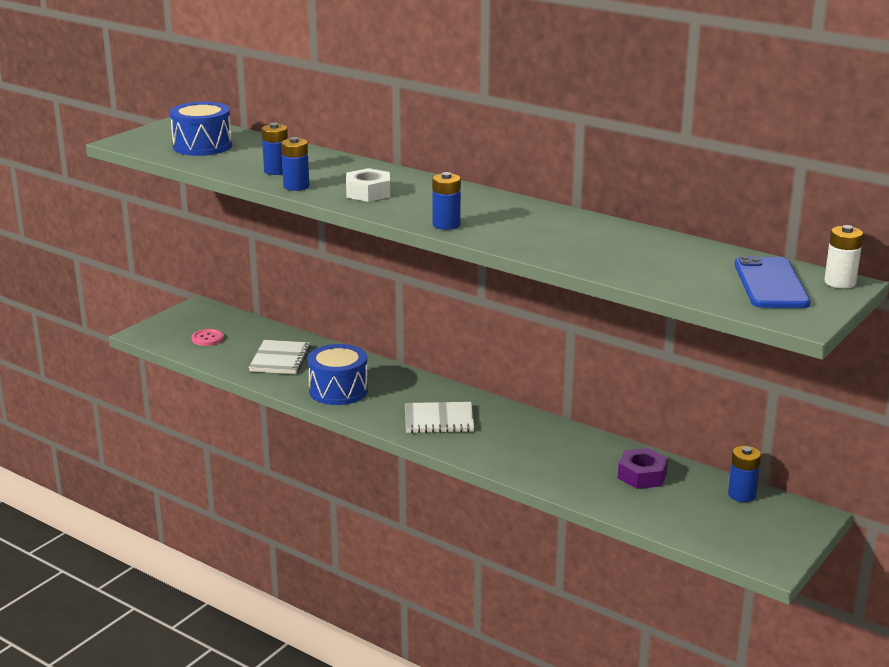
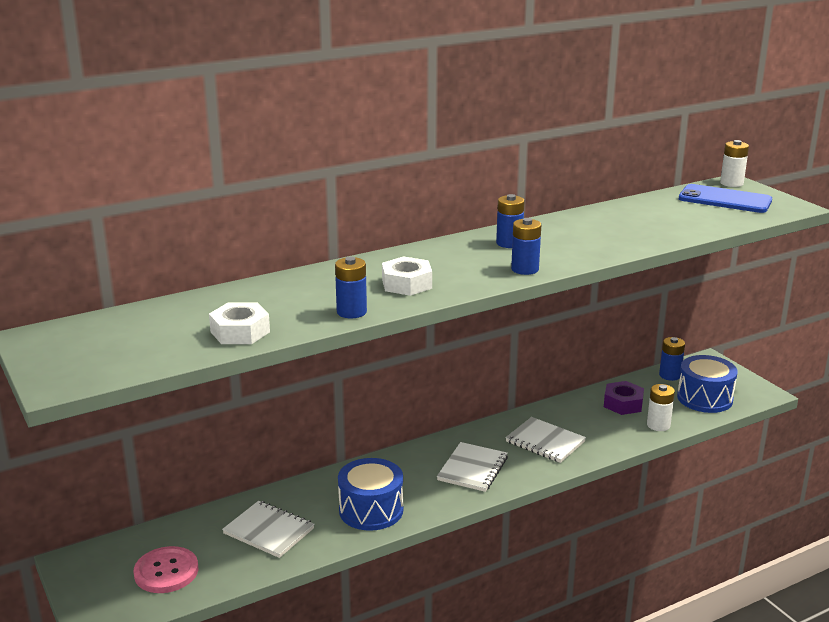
camera: 65 degrees left, 0 degrees up
(202, 146) = (148, 338): blue drum -> blue drum (704, 398)
(207, 338) = (166, 572): pink button -> pink button, size x1.56
(233, 165) = (240, 332): none -> white nut
(276, 171) = (290, 313): blue battery -> blue battery (509, 243)
(520, 446) = (545, 442): none -> white notebook
(618, 503) = (658, 425): none -> white battery

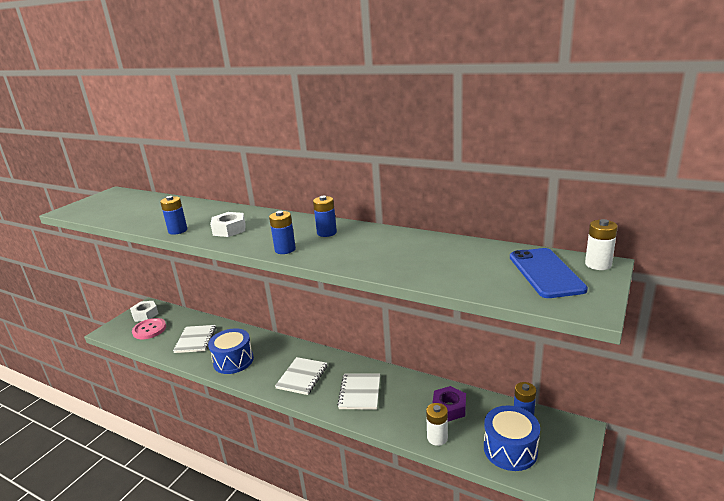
camera: 60 degrees right, 0 degrees up
(240, 332) = (137, 219): white nut -> white nut (145, 314)
(473, 469) = (302, 377): white notebook -> white notebook turned 60 degrees counterclockwise

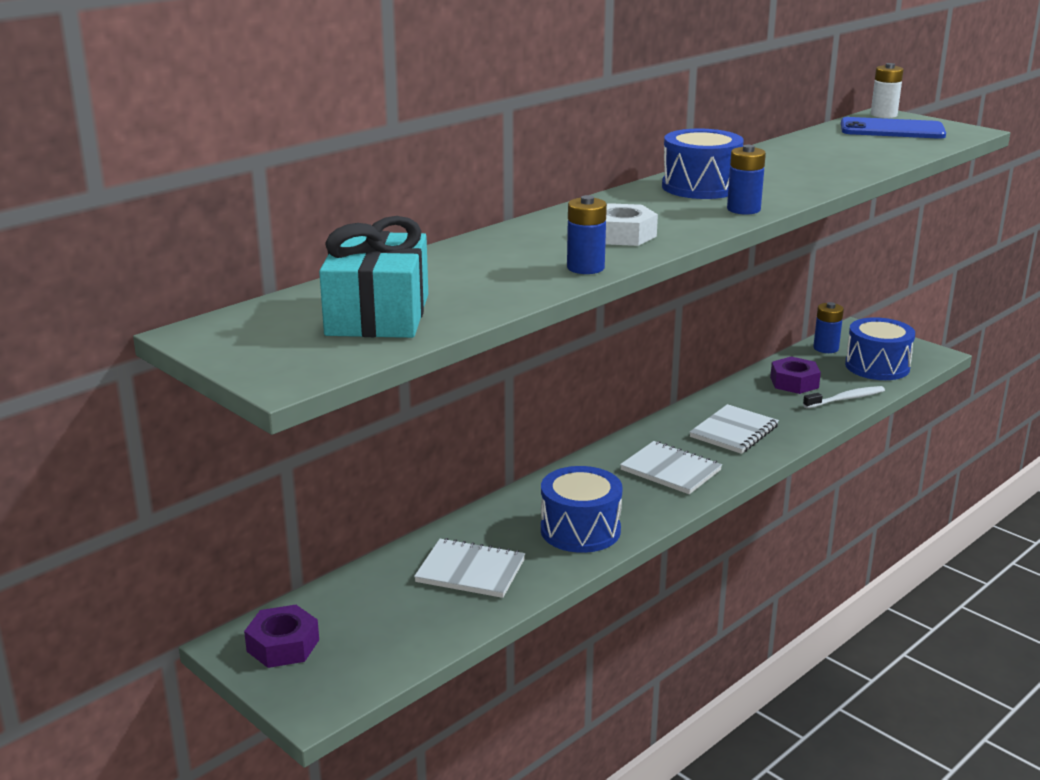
camera: 75 degrees left, 0 degrees up
(123, 209) = (378, 315): none -> turquoise gift
(145, 314) = (283, 645): white nut -> purple nut
(149, 329) = (369, 636): pink button -> none
(327, 233) = (700, 187): blue battery -> blue drum
(360, 392) = (734, 432): white notebook -> white notebook turned 75 degrees counterclockwise
(437, 438) = (846, 399): white battery -> white toothbrush

